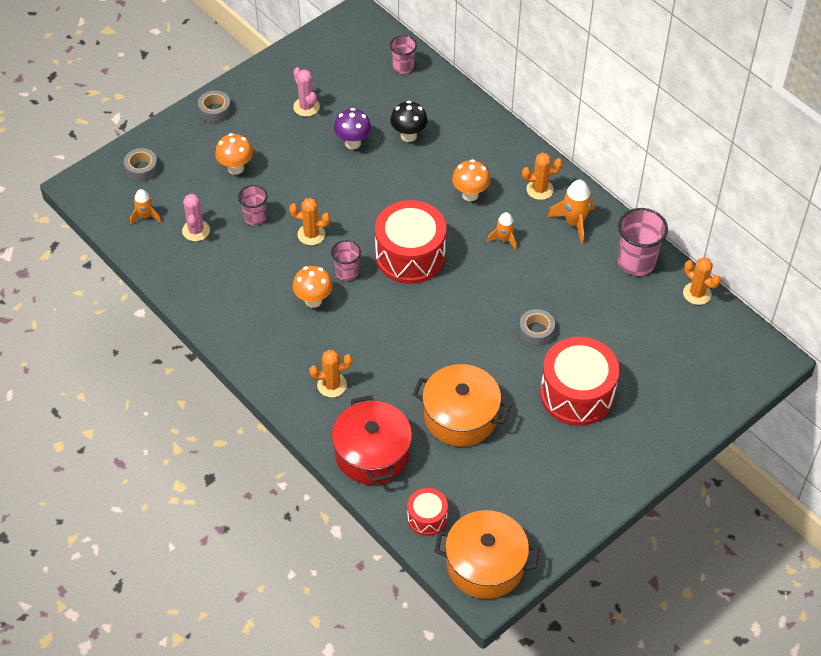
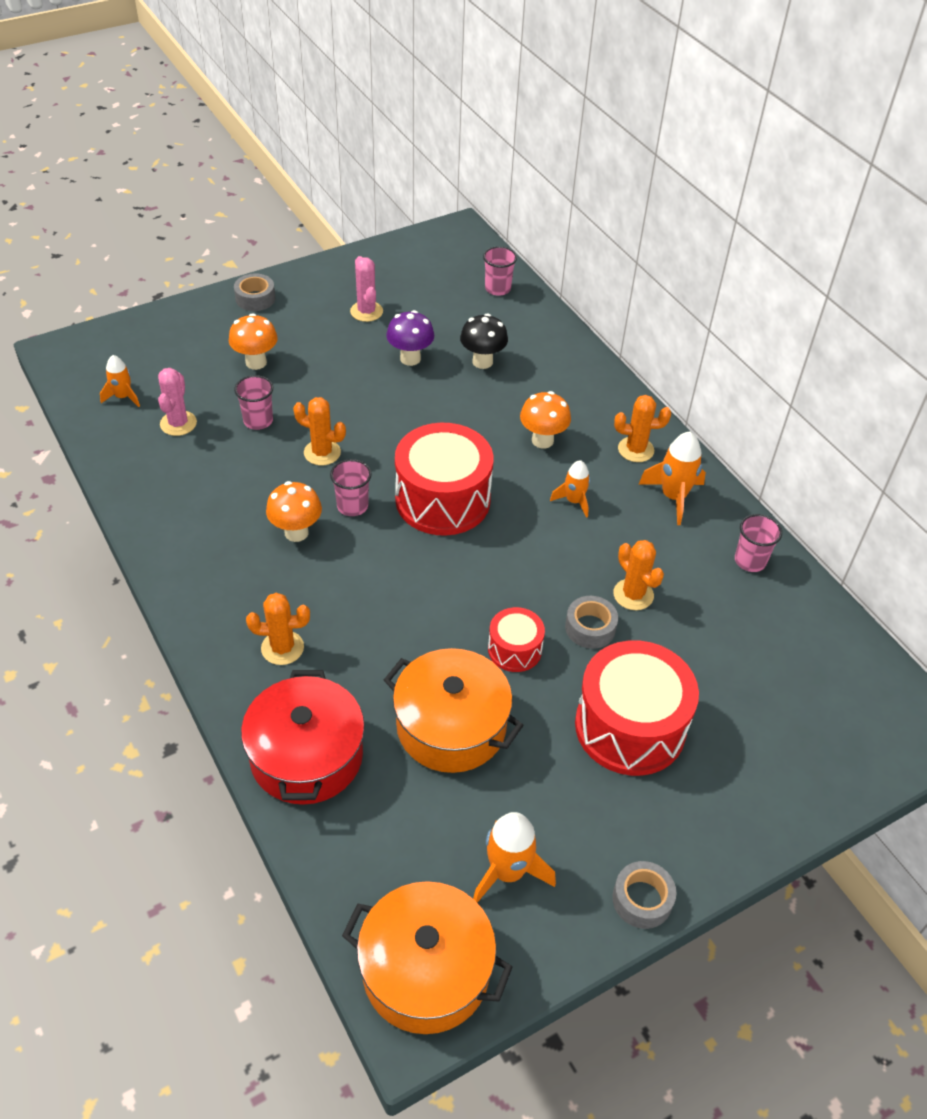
camera: 10 degrees right, 5 degrees down
(142, 169) = (142, 345): grey tape -> grey tape (642, 899)
(427, 518) = (357, 873): red drum -> red drum (514, 649)
(520, 499) = (507, 872): none -> orange rocket
(636, 262) = (750, 561): pink cup -> pink cup, size x0.60
(697, 293) = (830, 618): orange cactus -> orange cactus (633, 595)

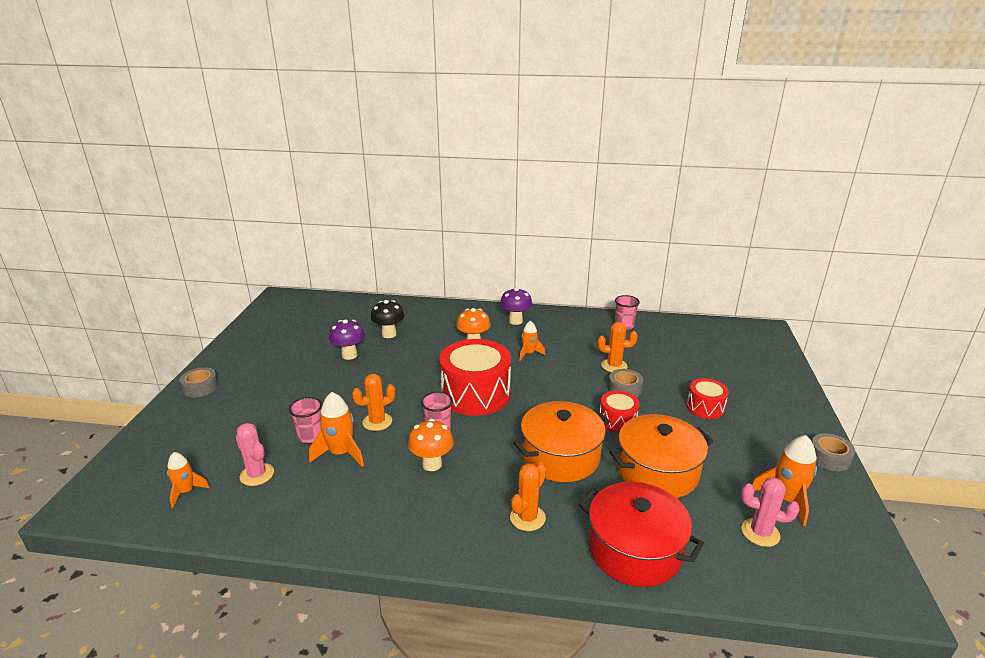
camera: 50 degrees left, 20 degrees down
(256, 362) = (257, 413): orange mushroom -> none
(366, 311) = (286, 352): pink cactus -> pink cactus (760, 532)
(426, 971) = (850, 573): orange pot -> orange pot (561, 456)
(497, 288) = (342, 306): pink cup -> none
(630, 726) = (705, 407): red drum -> red drum, size x0.51
(635, 450) = (515, 321): orange cactus -> purple mushroom
(673, 497) = (560, 326): orange rocket -> orange rocket (341, 453)

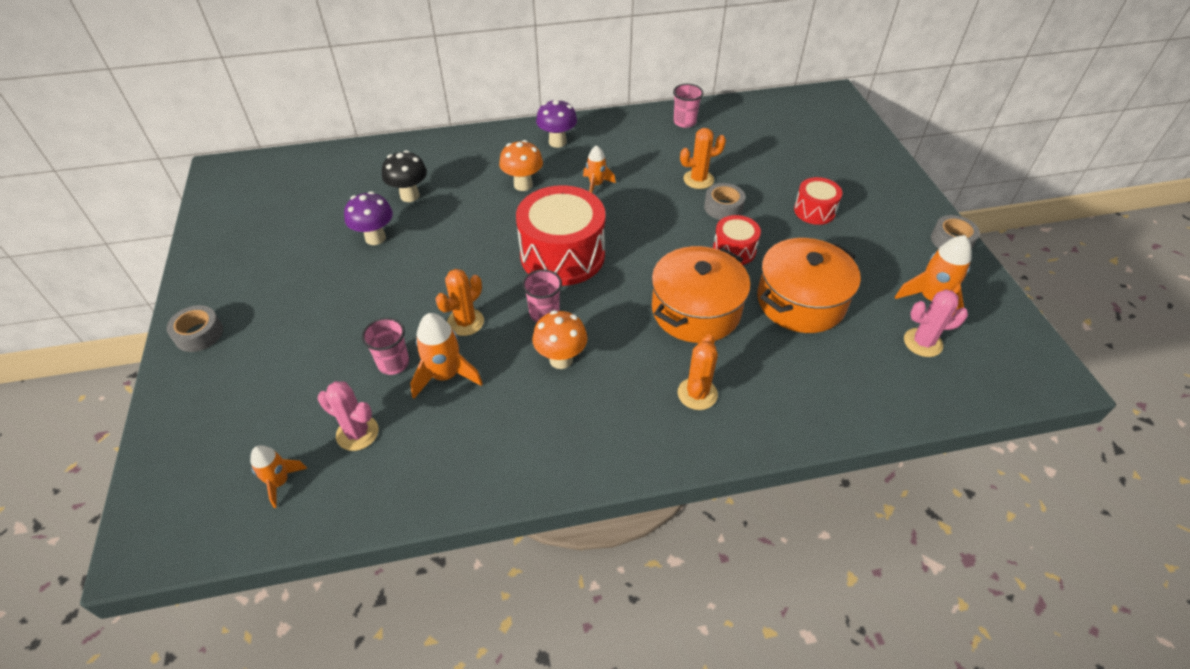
camera: 20 degrees left, 20 degrees up
(634, 550) = (818, 397): red pot -> none

